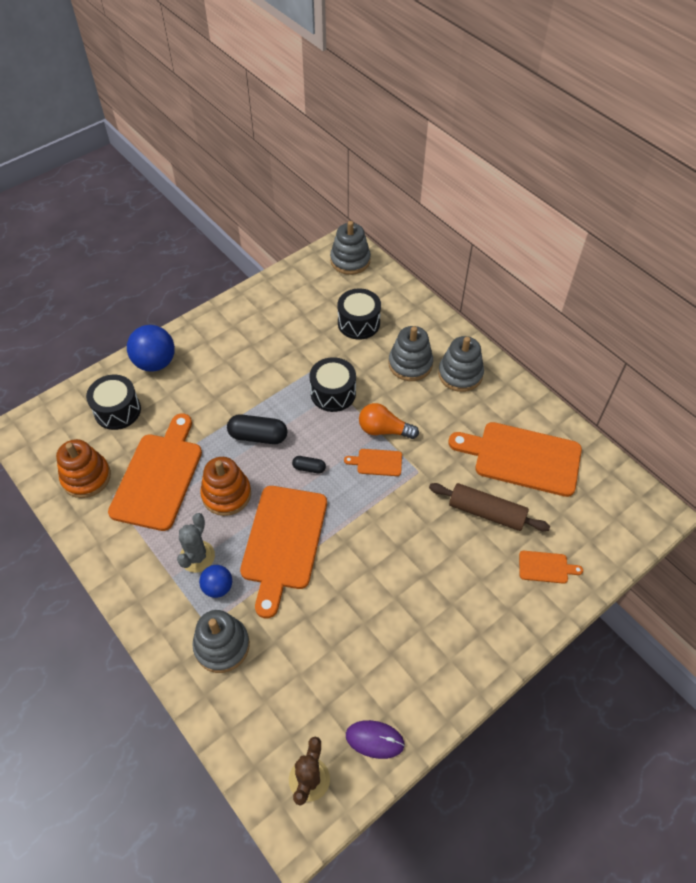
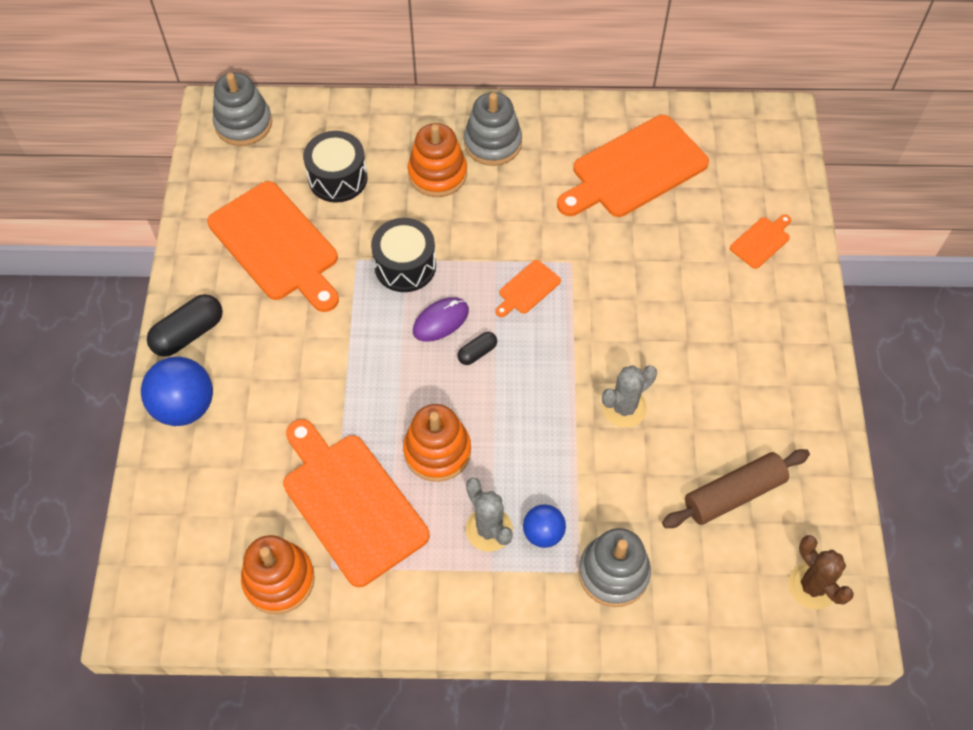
camera: 50 degrees left, 5 degrees up
(117, 410) = (215, 489): black drum -> none
(258, 436) = (392, 372): black capsule -> black capsule (189, 333)
(283, 542) = (544, 436): orange cutting board -> orange cutting board (277, 245)
(342, 572) = (624, 407): none -> grey cactus
(374, 740) = (816, 503): purple mouse -> purple mouse (441, 321)
(384, 430) = (495, 255): orange light bulb -> none
(410, 364) = (437, 174): grey stacking toy -> orange stacking toy
(486, 512) = (666, 242): brown rolling pin -> brown rolling pin (733, 494)

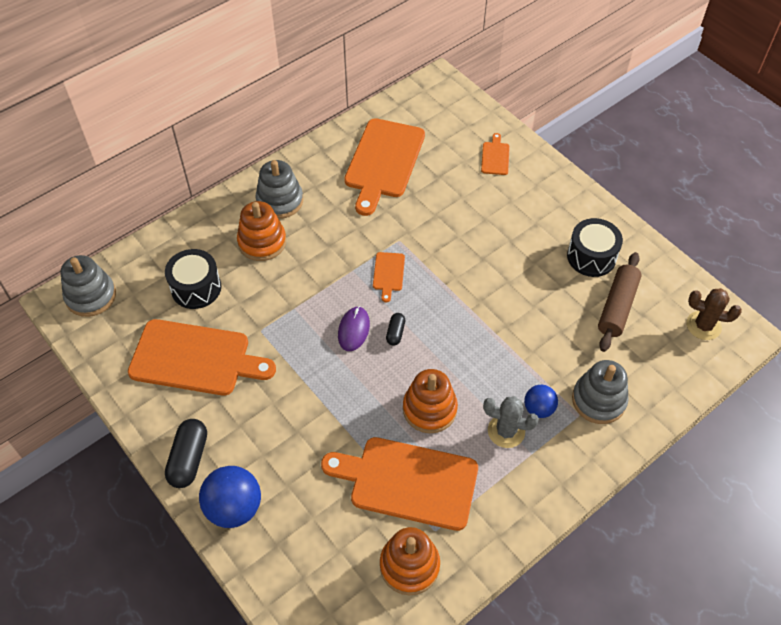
camera: 40 degrees left, 5 degrees down
(405, 266) = (297, 312): black drum -> black drum (591, 257)
(624, 407) = (512, 302): grey cactus -> none

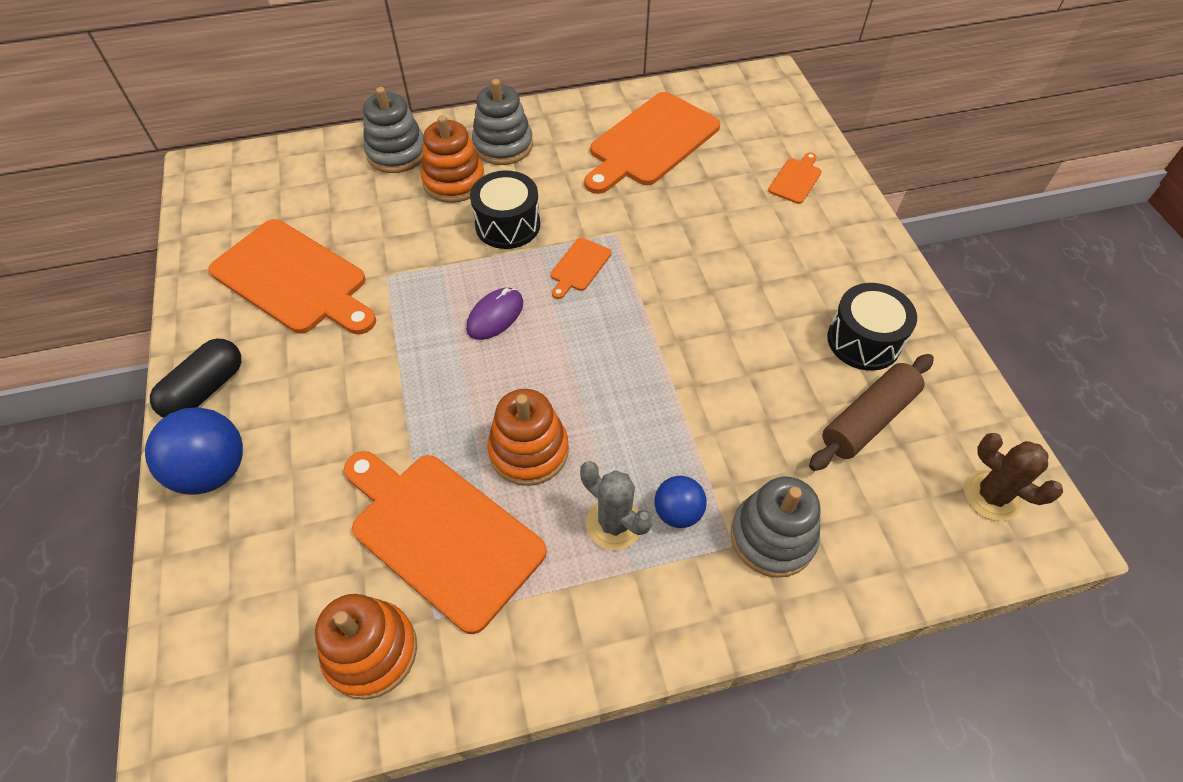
camera: 25 degrees right, 0 degrees up
(91, 296) = (235, 174): grey stacking toy -> grey stacking toy (397, 153)
(196, 288) = (348, 204): black drum -> black drum (507, 225)
(395, 333) = (544, 339): black capsule -> none

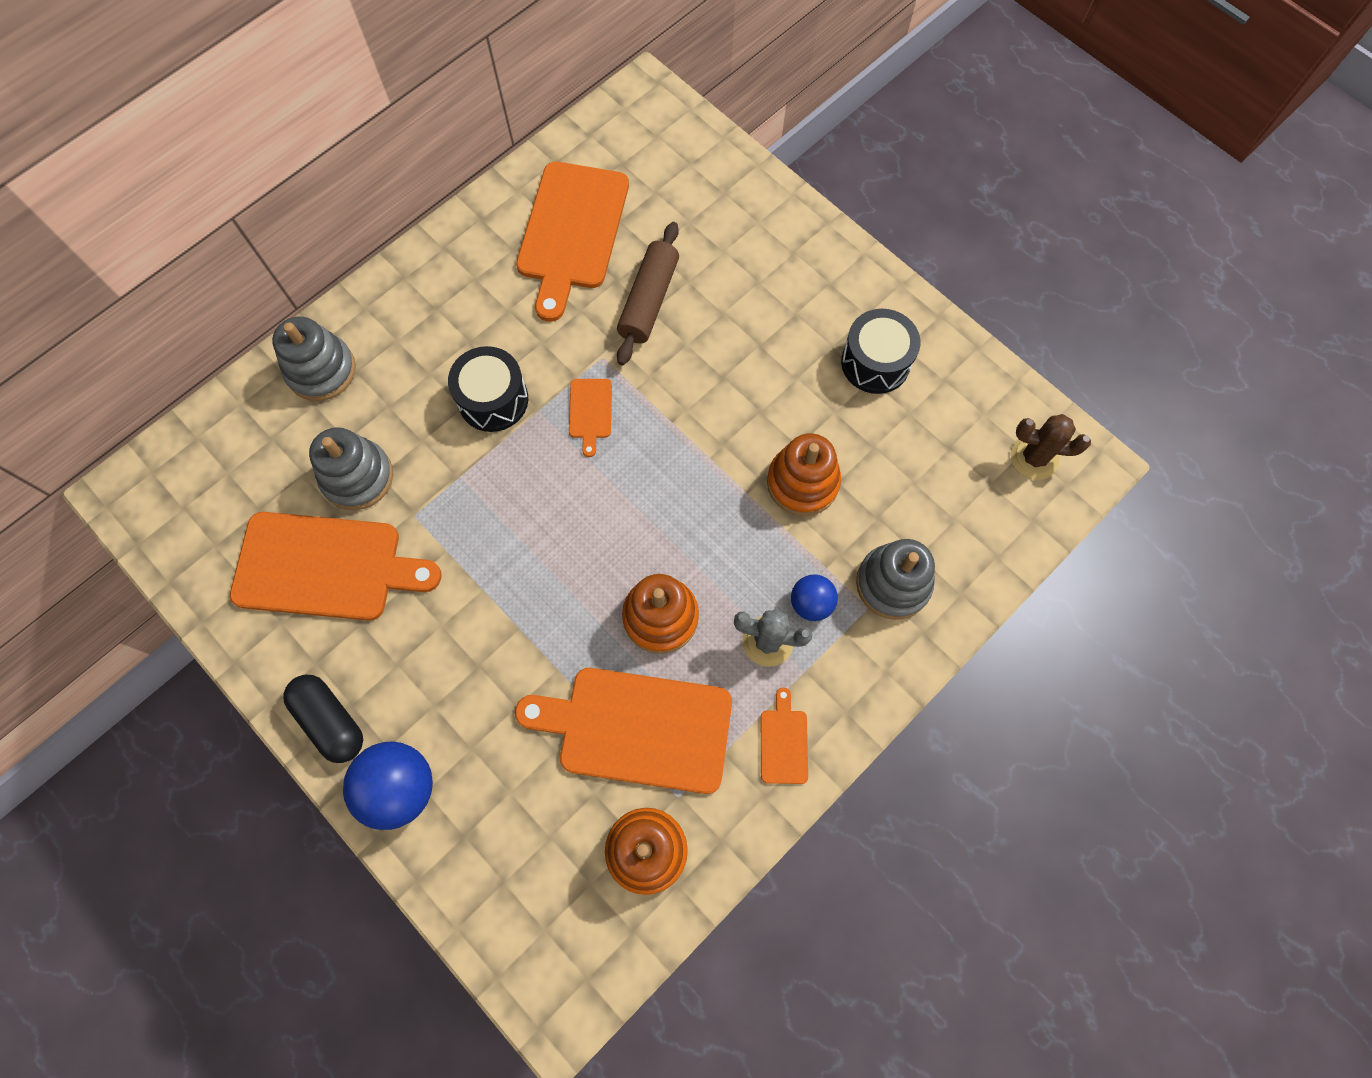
camera: 30 degrees left, 15 degrees up
(205, 389) = (330, 721): black capsule -> black capsule turned 45 degrees counterclockwise
(454, 181) = (405, 375): orange stacking toy -> orange stacking toy (802, 482)
(495, 316) = (547, 504): purple mouse -> none
(503, 145) = (426, 307): grey stacking toy -> grey stacking toy (357, 477)
(796, 179) = (732, 212): orange cutting board -> orange cutting board (783, 742)
(868, 419) = (914, 438): brown rolling pin -> brown rolling pin (648, 300)

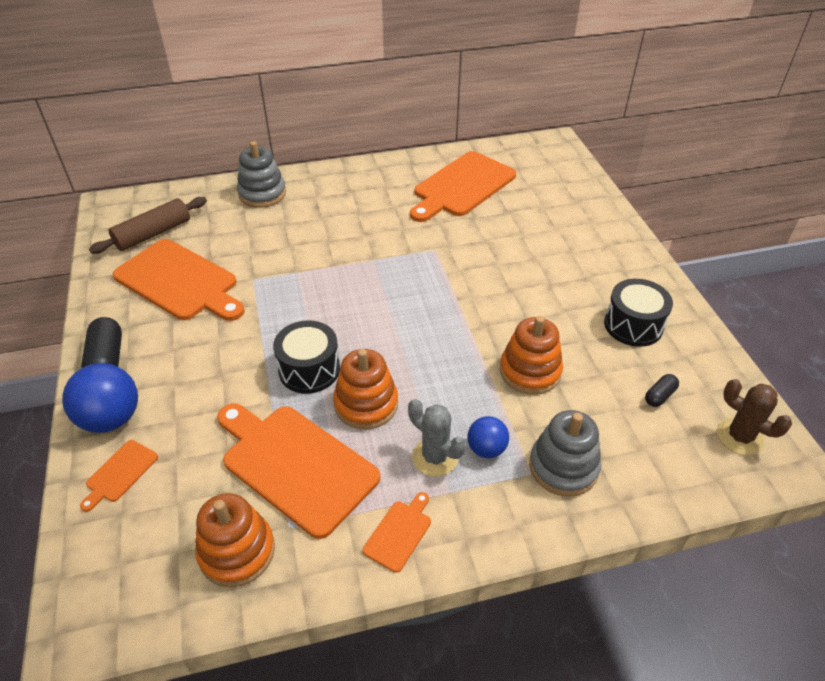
camera: 30 degrees right, 25 degrees down
(357, 477) = (237, 248): grey stacking toy -> none
(493, 399) = (349, 243): black drum -> black drum (309, 369)
(590, 412) = (406, 273): orange cutting board -> orange cutting board (120, 473)
(648, 300) = (487, 234): brown rolling pin -> brown rolling pin (153, 234)
(942, 446) = (659, 396): none -> black capsule

